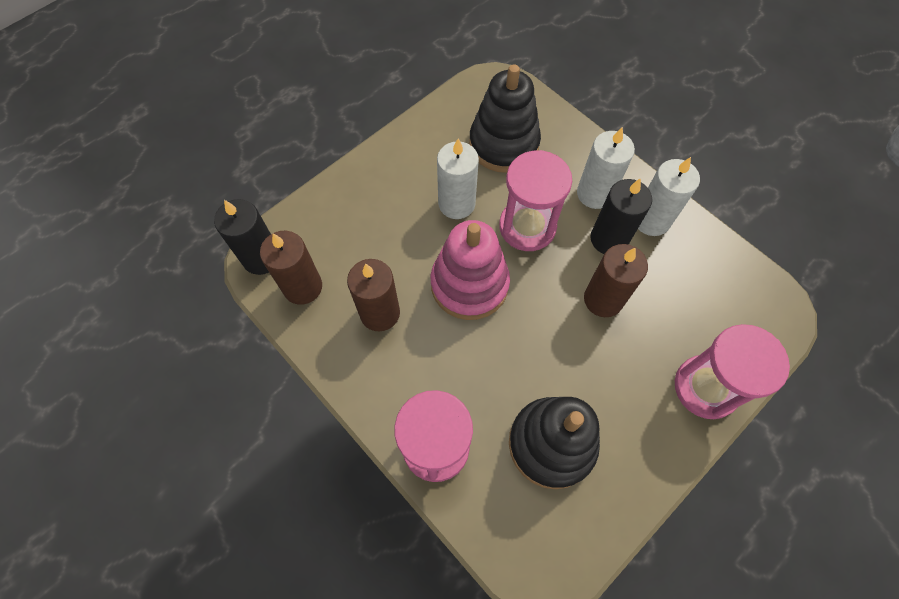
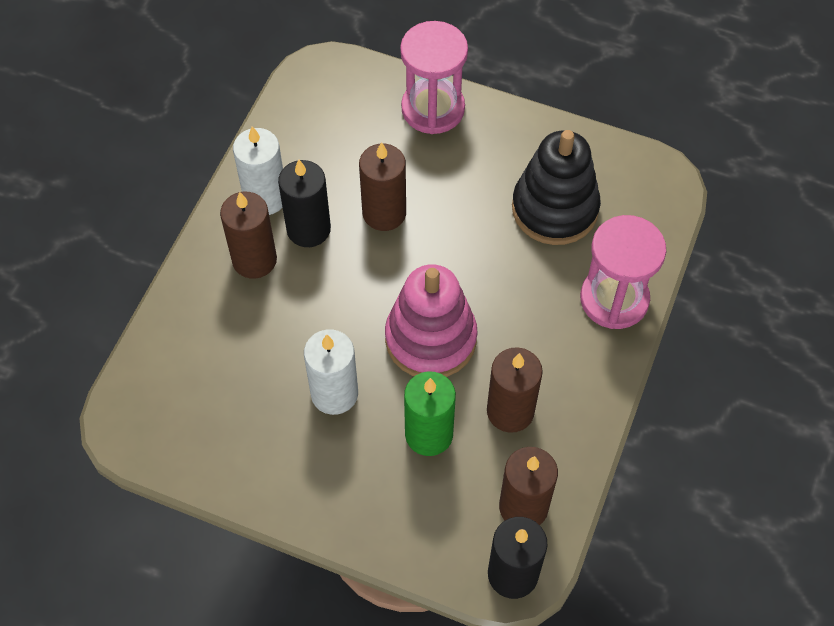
camera: 115 degrees left, 5 degrees down
(392, 250) = (429, 434): none -> green candle
(503, 144) = (224, 377): black stacking toy -> none
(527, 226) = (330, 310): pink hourglass -> none
(595, 194) = (254, 260): white candle -> brown candle

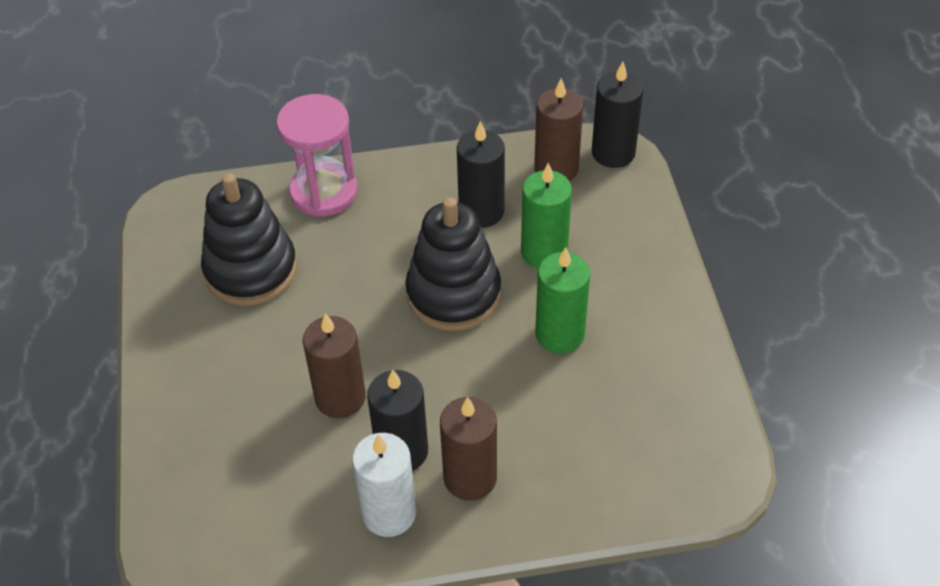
camera: 120 degrees left, 10 degrees down
(334, 394) = (559, 334): white candle -> green candle
(430, 339) = (453, 294): pink stacking toy -> black stacking toy
(433, 109) = (179, 423): pink hourglass -> none
(510, 411) = (481, 211): brown candle -> black candle

